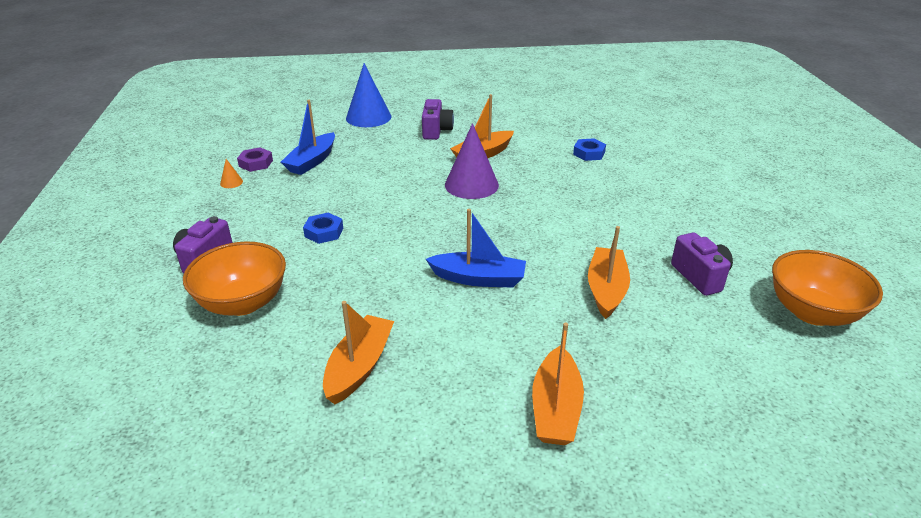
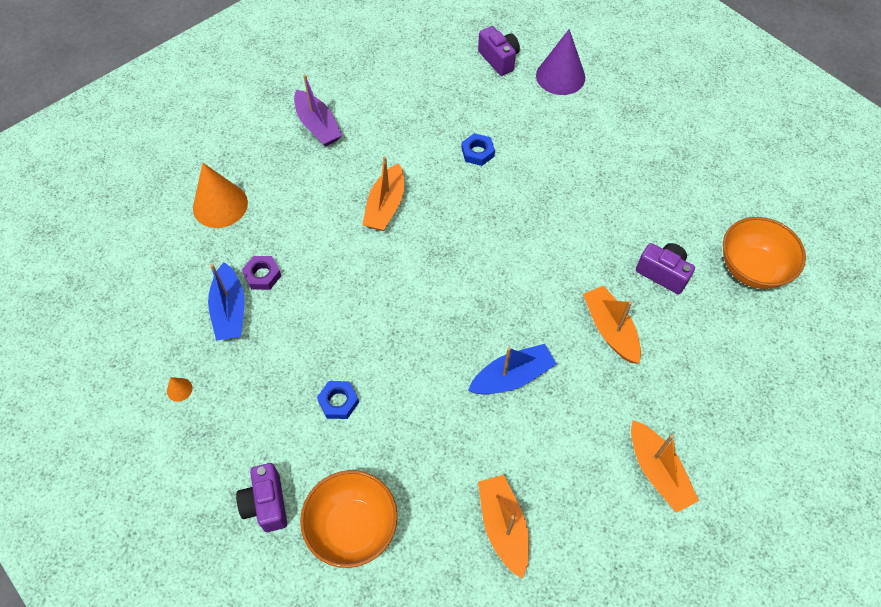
camera: 35 degrees left, 25 degrees up
(256, 163) = (174, 346): purple nut -> purple nut (262, 275)
(368, 117) = (220, 205): blue cone -> orange cone
(436, 131) = (311, 192): purple camera -> purple camera (499, 59)
(471, 185) = (411, 258): purple cone -> purple cone (560, 76)
(478, 106) = (318, 126): none -> purple boat

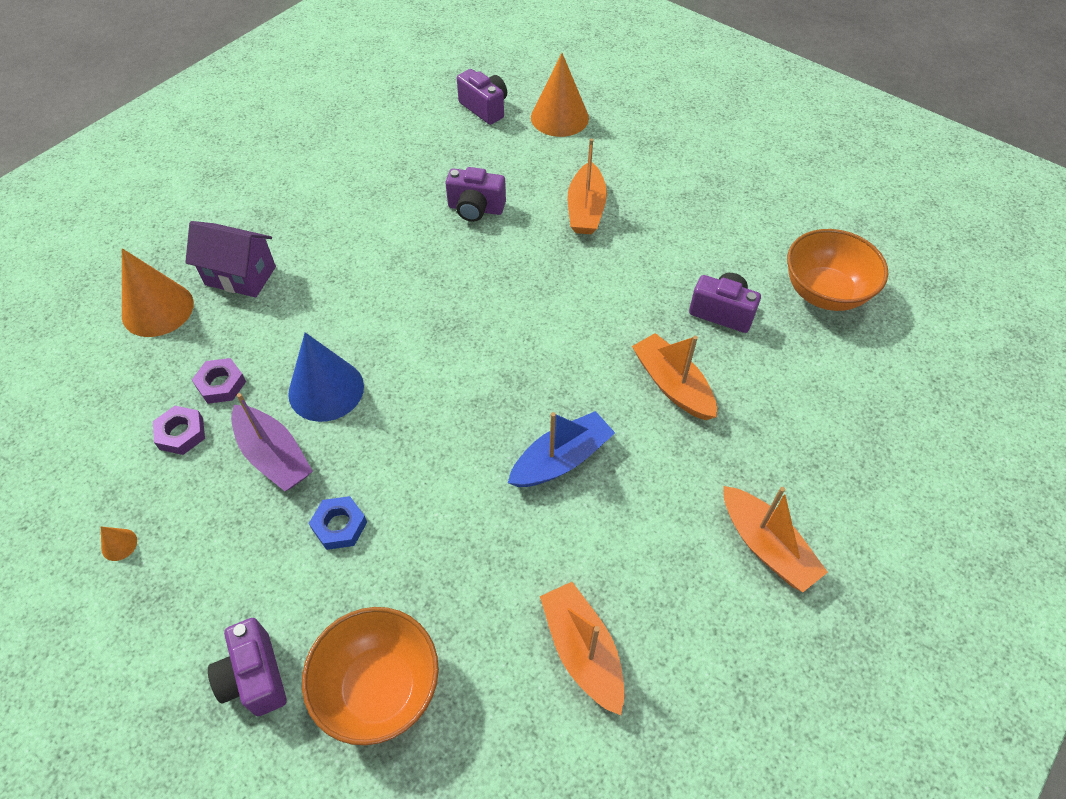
camera: 10 degrees left, 5 degrees down
(230, 310) = (181, 433): blue boat -> purple nut
(285, 185) = (240, 276): none -> purple house
(318, 126) = (274, 204): purple boat -> purple boat (274, 456)
(340, 292) = (326, 390): none -> blue cone
(386, 206) = (371, 282): orange boat -> orange boat (586, 209)
(477, 152) = (475, 209): blue nut -> purple camera
(560, 76) = (559, 117): purple cone -> orange cone

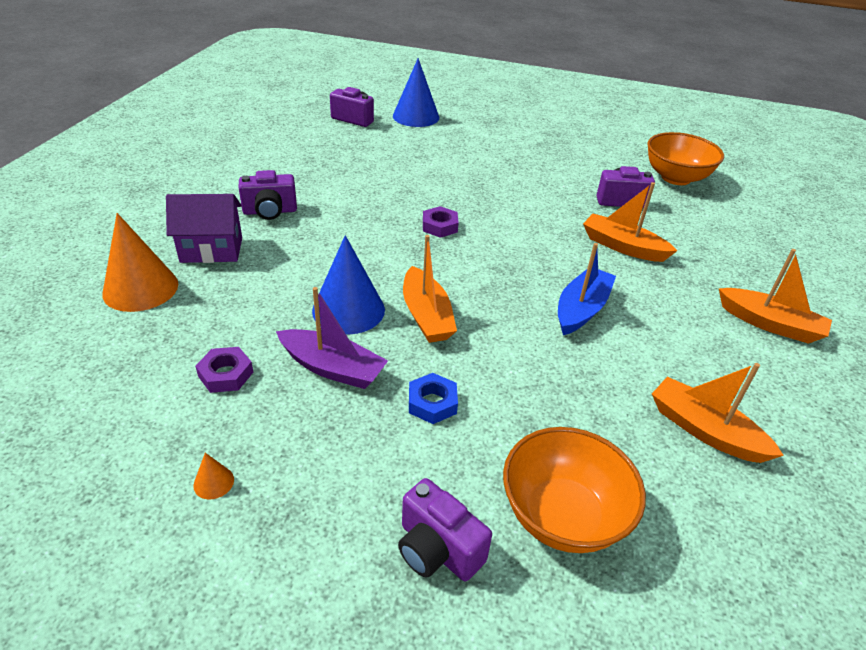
camera: 25 degrees left, 15 degrees down
(221, 384) = (243, 328): purple nut -> purple nut (440, 226)
(475, 209) = (391, 174): purple camera -> purple camera (270, 211)
(559, 117) = (416, 116): orange cone -> blue cone
(586, 209) = (476, 162): orange boat -> orange boat (426, 316)

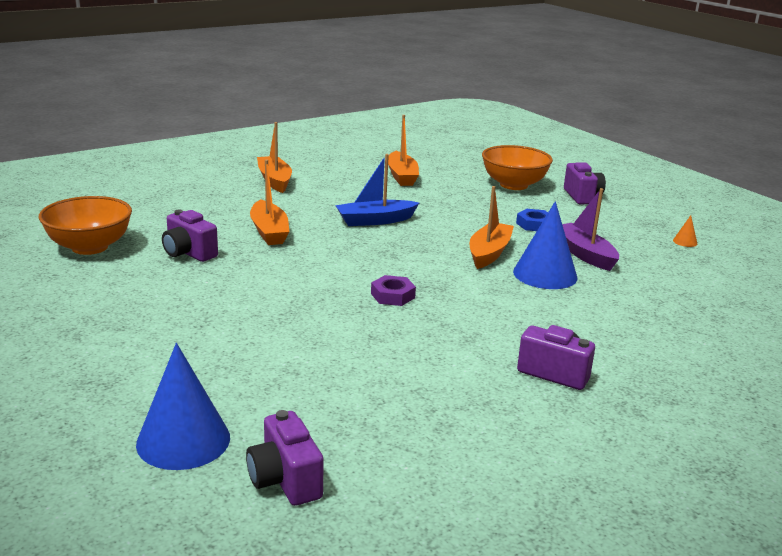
camera: 140 degrees left, 15 degrees down
(140, 288) = (723, 347): orange cone -> none
(211, 250) = (642, 356): purple house -> none
(226, 374) = (662, 275): purple nut -> none

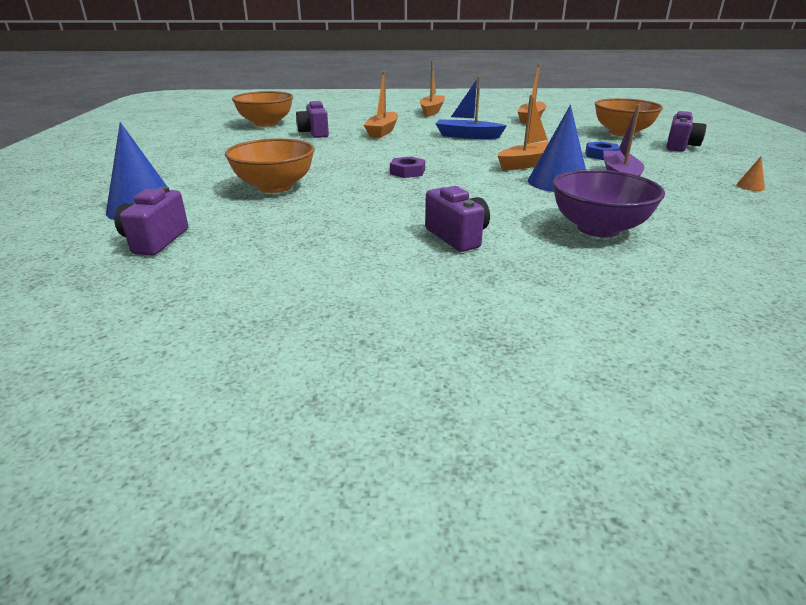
camera: 35 degrees right, 5 degrees up
(286, 359) = (275, 187): none -> orange bowl
(642, 327) = (598, 229): none -> purple bowl

